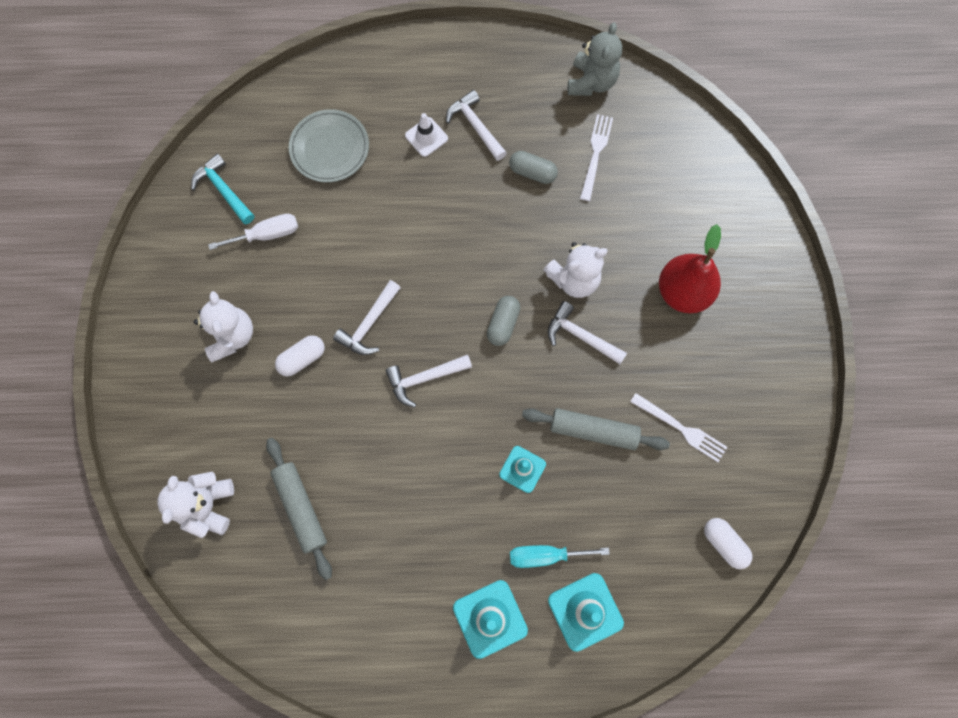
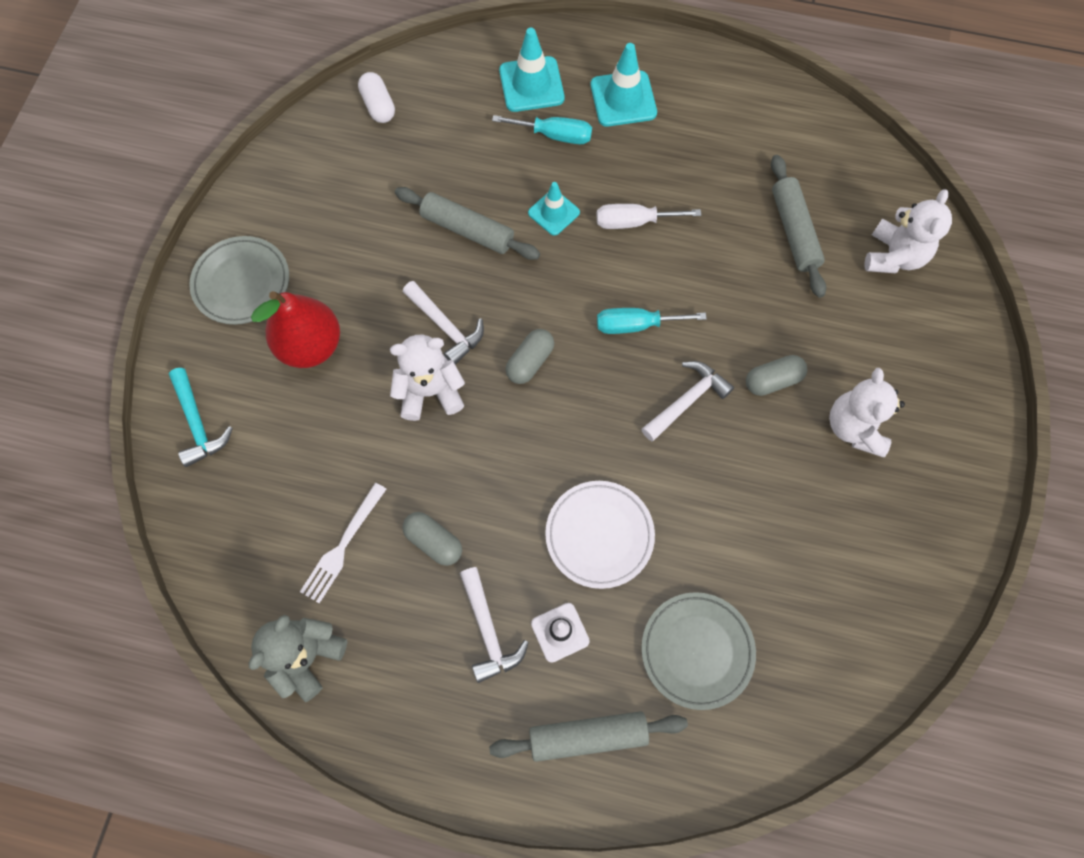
camera: 165 degrees left, 5 degrees down
(223, 190) = (851, 626): turquoise hammer -> turquoise hammer (198, 424)
(267, 234) = (798, 546): white screwdriver -> white screwdriver (634, 222)
(302, 358) = (772, 381): white capsule -> grey capsule
(392, 82) = (588, 736): none -> grey rolling pin
(414, 206) = (599, 535): none -> white plate
(424, 378) = (636, 325): white hammer -> turquoise screwdriver
(681, 428) = (375, 210): white fork -> none
(763, 330) = (242, 283): none -> grey plate

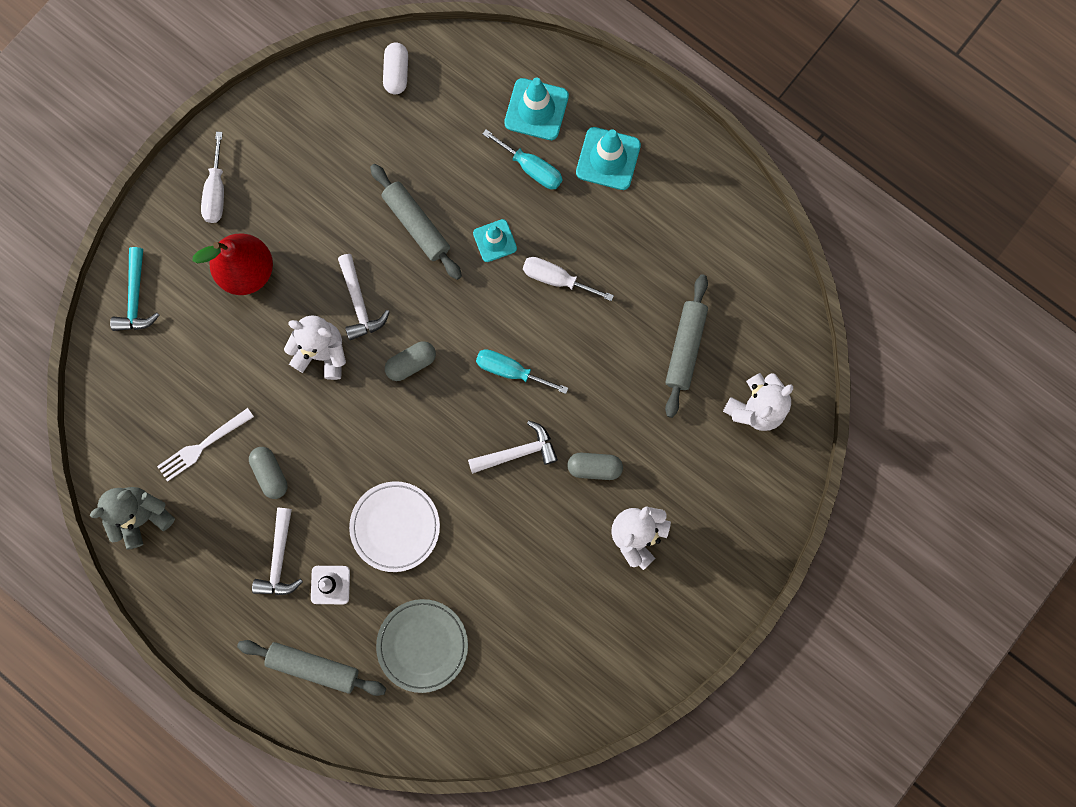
camera: 25 degrees right, 10 degrees up
(242, 283) = (216, 191): grey plate -> white screwdriver

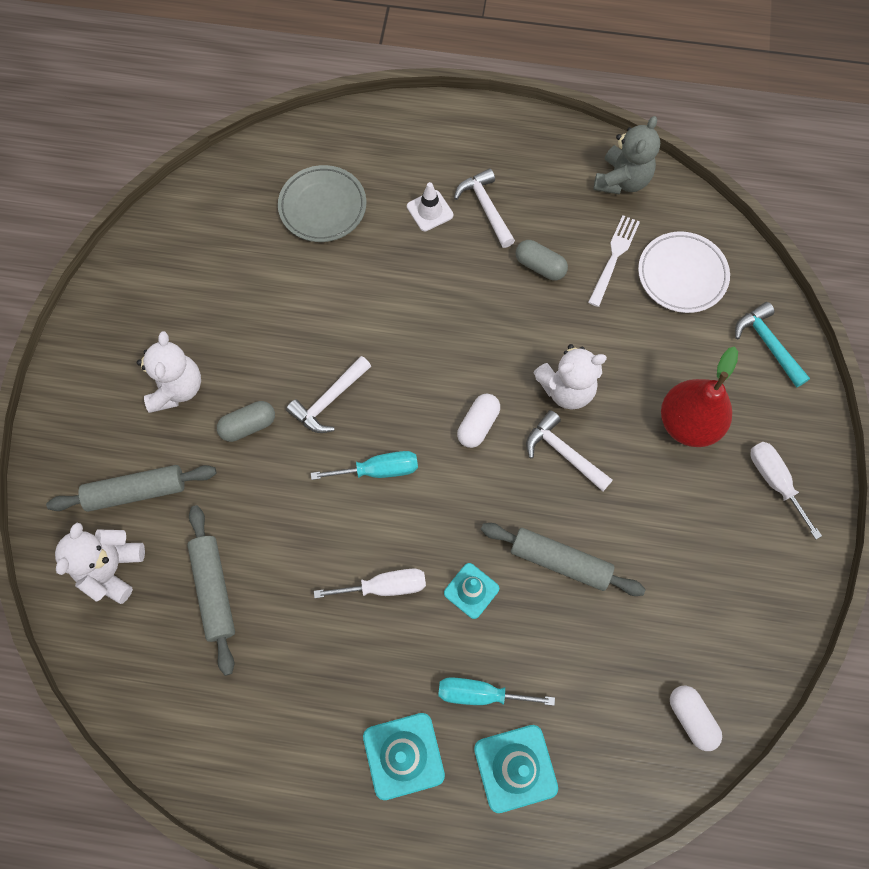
camera: 150 degrees right, 10 degrees down
(314, 667) = (403, 148): grey rolling pin -> grey rolling pin (136, 491)
(395, 526) = (403, 282): white plate -> white plate (682, 275)
(411, 363) = (478, 425): grey capsule -> white capsule

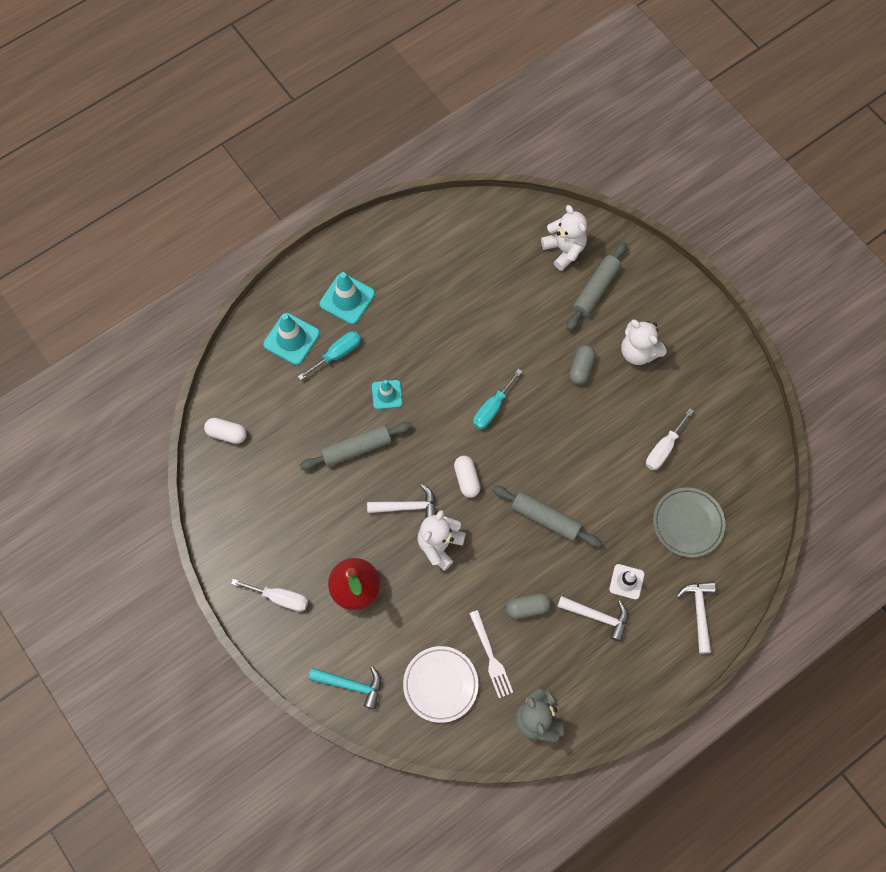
camera: 135 degrees right, 0 degrees up
(214, 590) = (507, 284): grey rolling pin -> grey rolling pin (545, 518)
(329, 400) = (556, 418): white hammer -> white hammer (699, 612)
(385, 586) = (430, 358): white screwdriver -> white screwdriver (663, 448)

